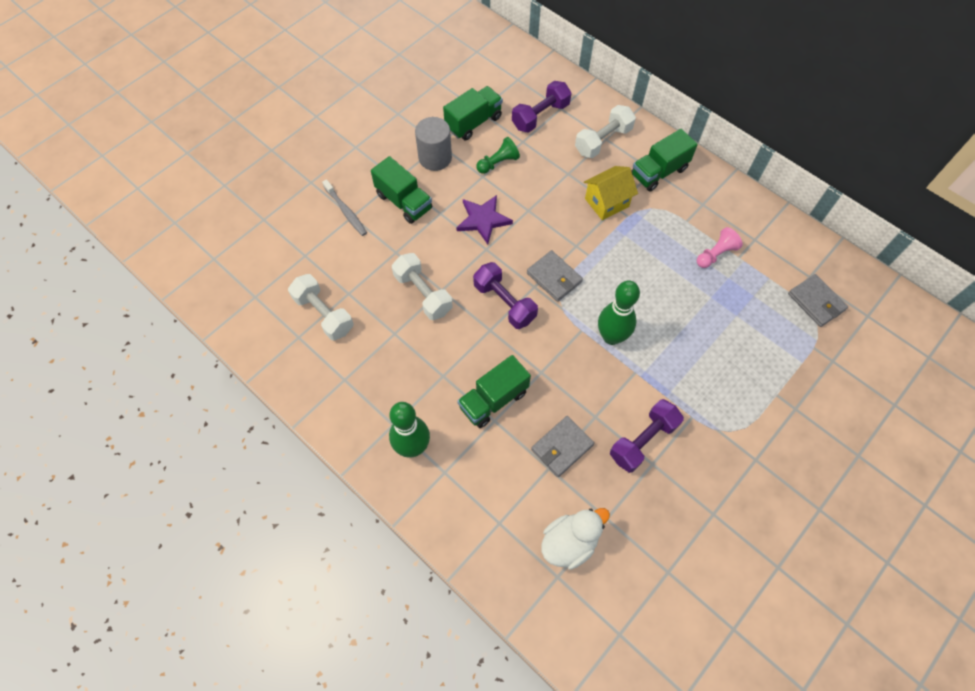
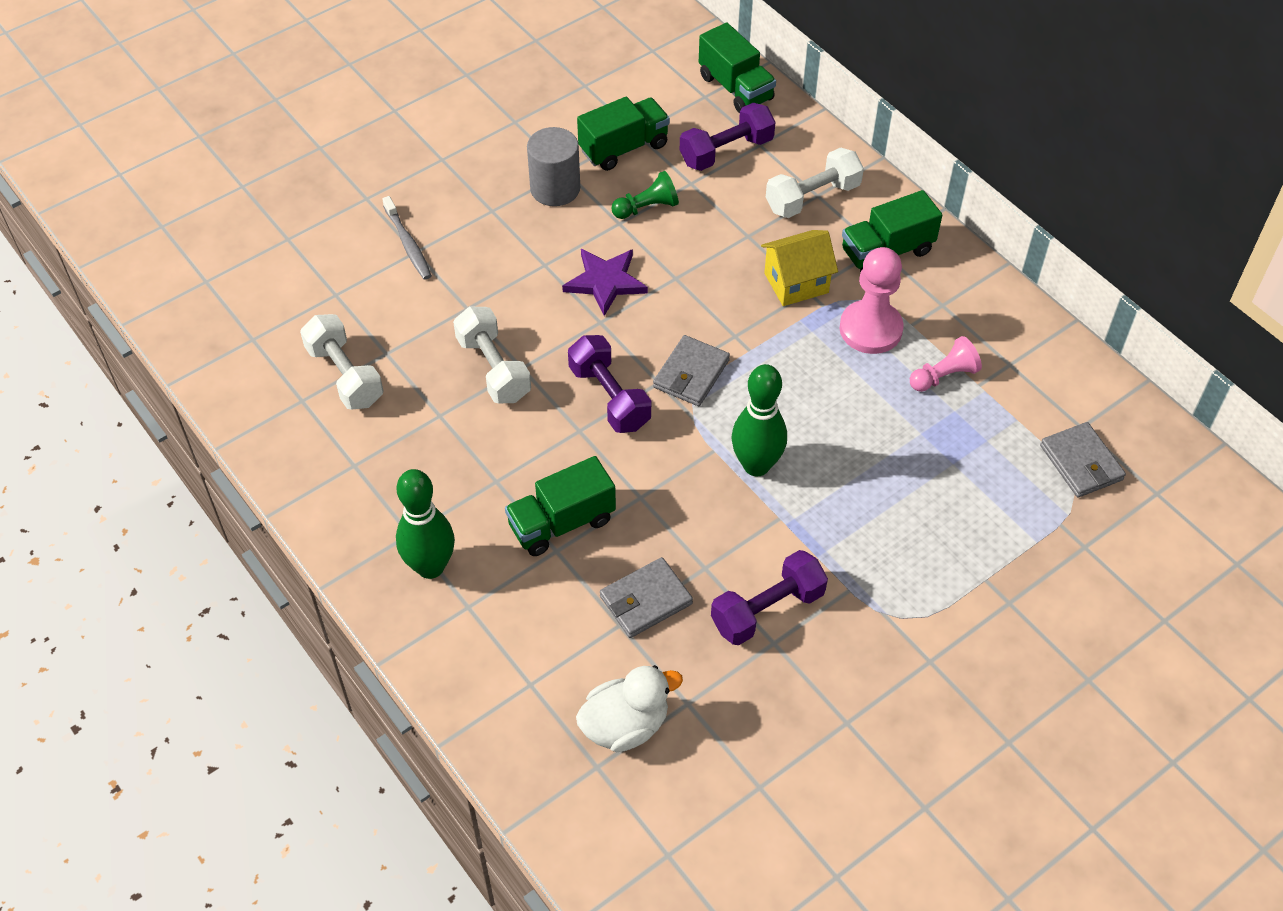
camera: 10 degrees right, 10 degrees down
(404, 202) = (495, 242): green truck -> green truck (735, 88)
(554, 277) = (691, 374): grey wallet -> grey wallet turned 60 degrees clockwise
(661, 228) = (870, 329): none -> pink pawn

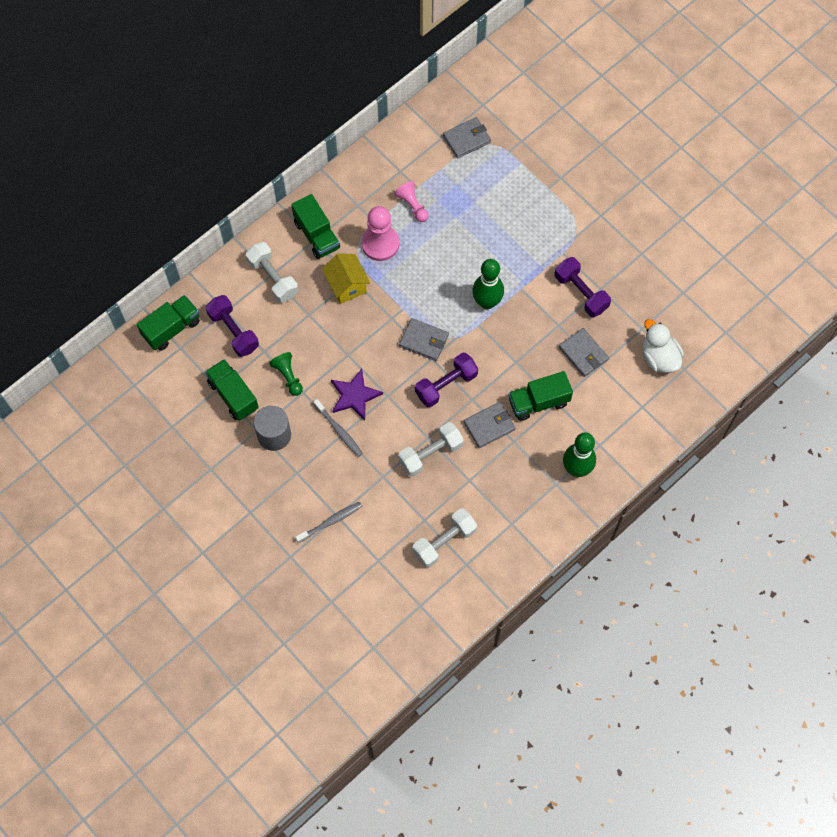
camera: 95 degrees left, 15 degrees up
(529, 449) = (489, 426): none -> grey wallet
(550, 261) = (339, 430): none -> grey toothbrush
(561, 523) = (538, 402): green truck -> green truck turned 105 degrees clockwise

